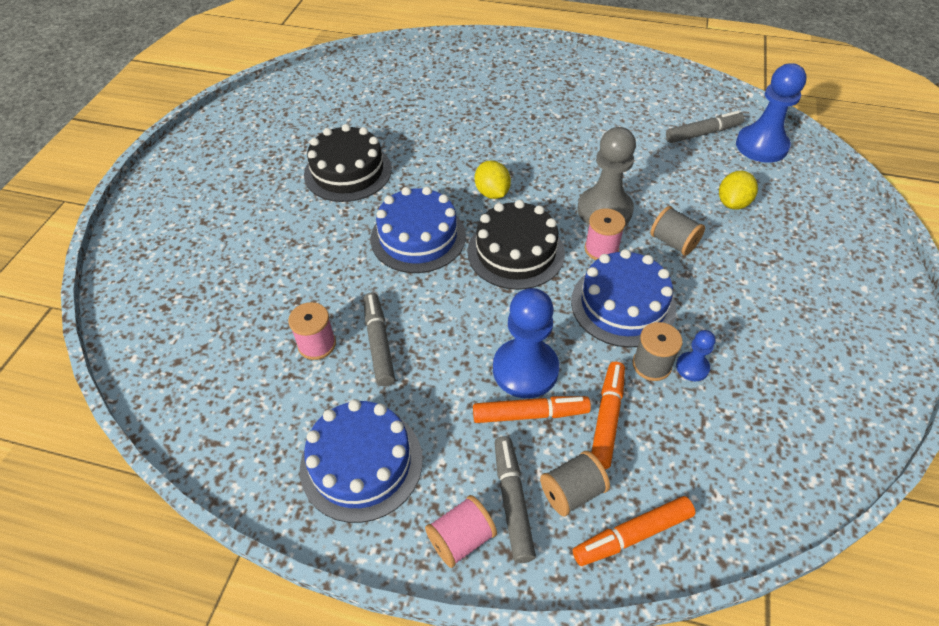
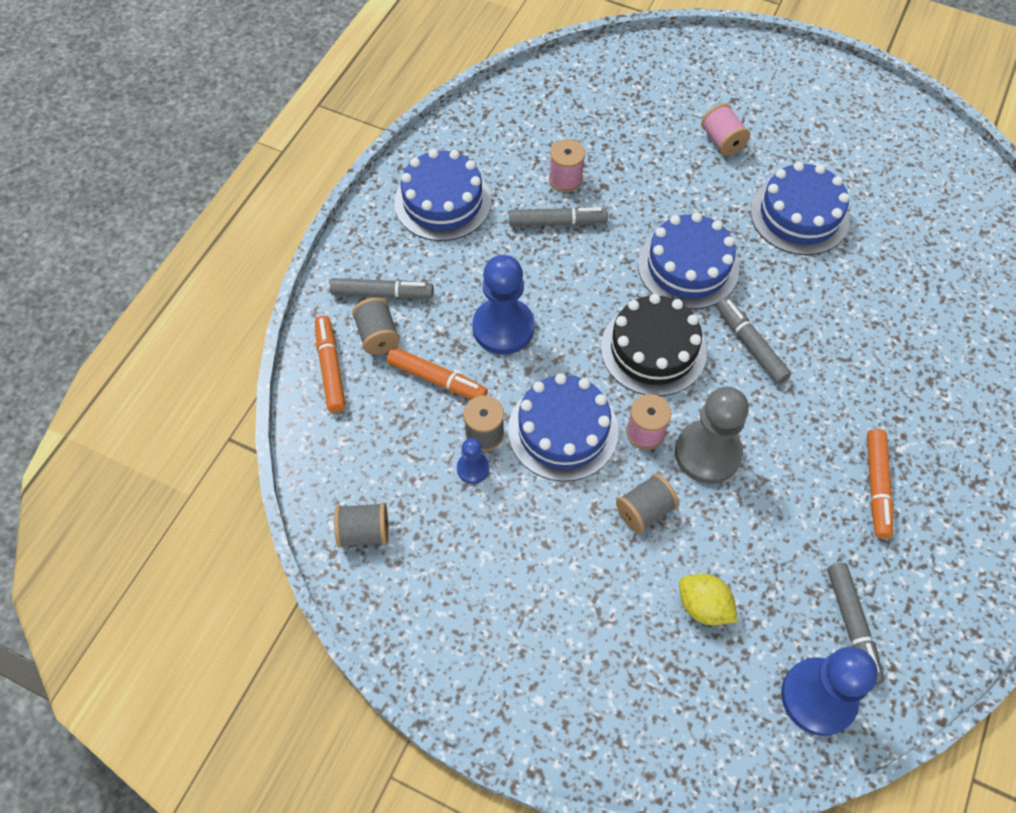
camera: 100 degrees right, 10 degrees up
(348, 172) = (799, 215): black cake -> blue cake
(461, 538) = (363, 256): pink spool -> pink spool (722, 141)
(492, 193) = (750, 345): yellow lemon -> grey marker
(530, 414) = (456, 322): orange marker -> orange marker (876, 486)
(804, 448) = (364, 532): none -> grey spool

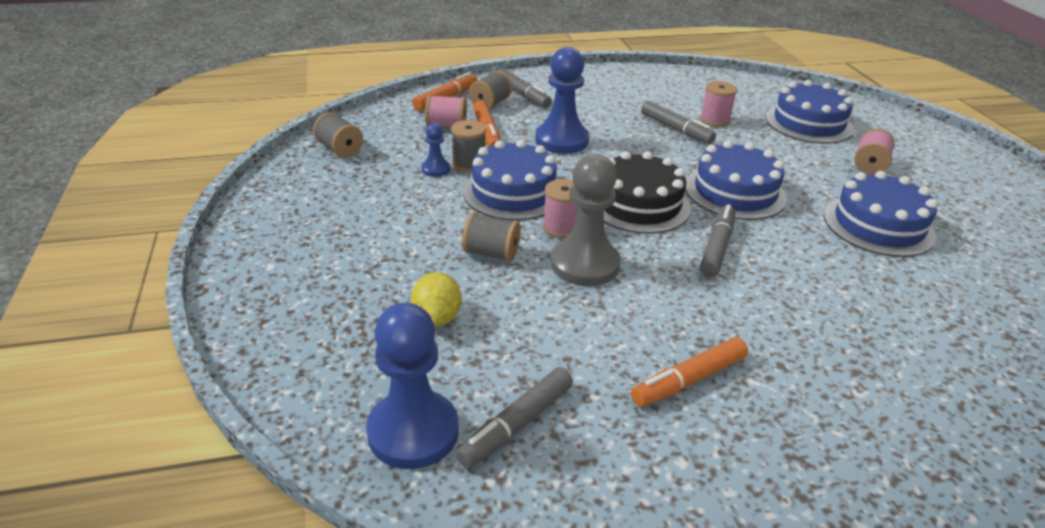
camera: 50 degrees right, 25 degrees down
(393, 405) = (446, 126): none -> pink spool
(442, 202) = (620, 89): blue cake -> blue cake (808, 123)

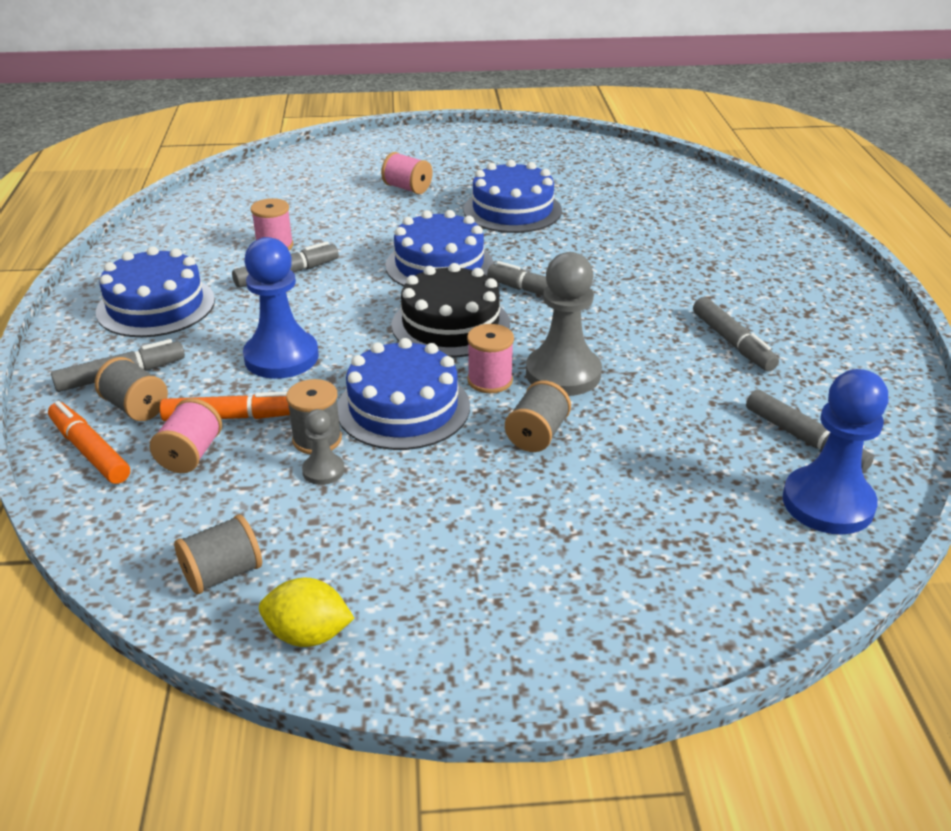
camera: 80 degrees left, 0 degrees up
(435, 169) = (323, 471): blue pawn -> grey pawn
(437, 318) = (657, 482): yellow lemon -> yellow lemon (308, 634)
(688, 380) = (732, 342): orange marker -> grey marker
(808, 123) = (308, 196): blue cake -> blue cake (156, 306)

